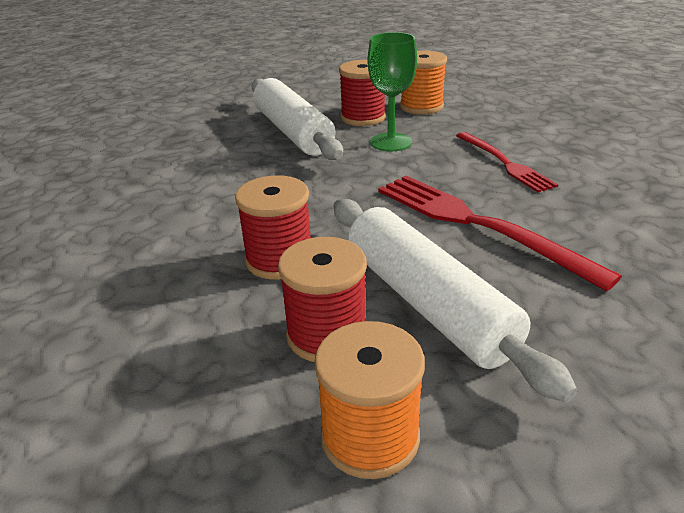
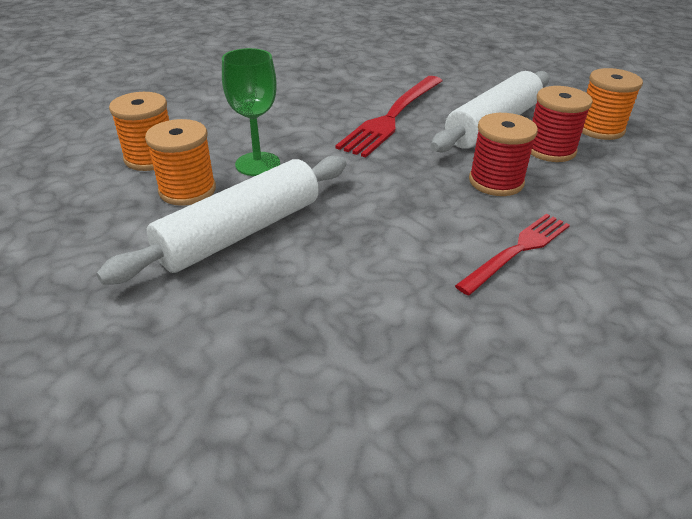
camera: 110 degrees left, 5 degrees up
(363, 118) = (187, 190): red spool -> orange spool
(504, 163) = (288, 111): red fork -> red fork (517, 251)

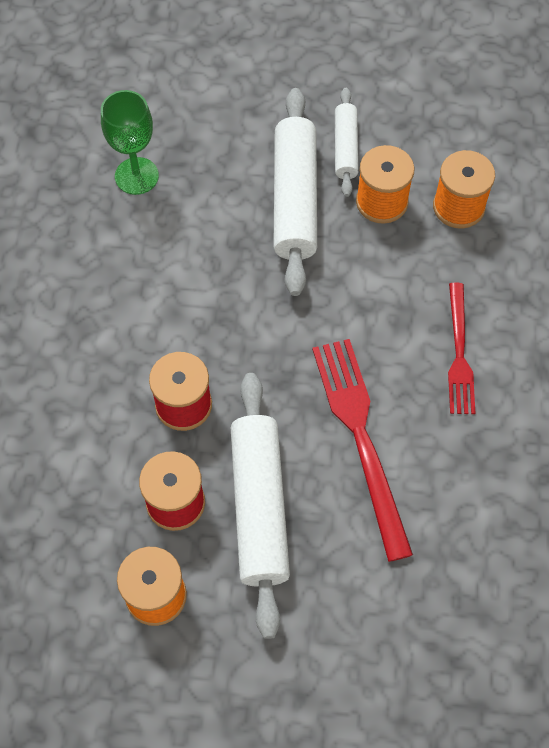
camera: 135 degrees right, 25 degrees up
(141, 236) = (345, 148): none -> white rolling pin
(257, 164) = (377, 268): green goblet -> green goblet (136, 176)
(517, 251) = (109, 331): red fork -> red fork (459, 353)

